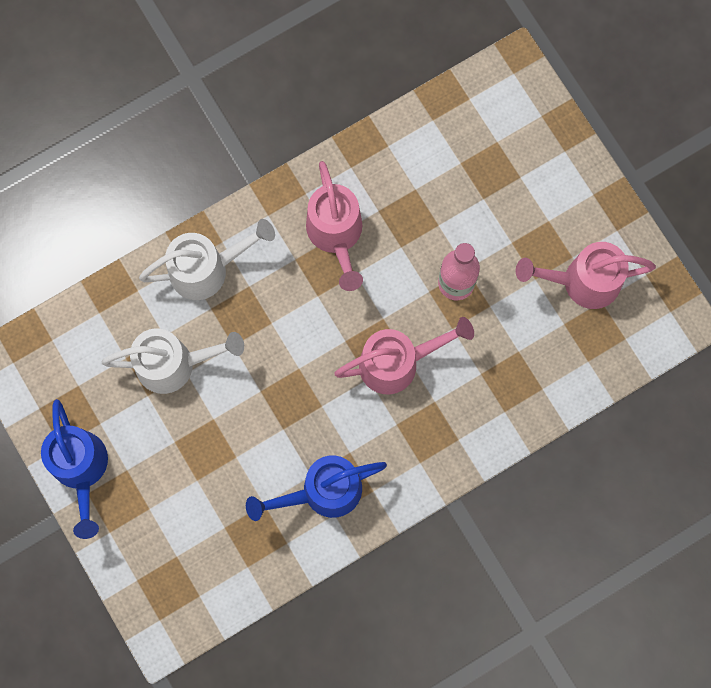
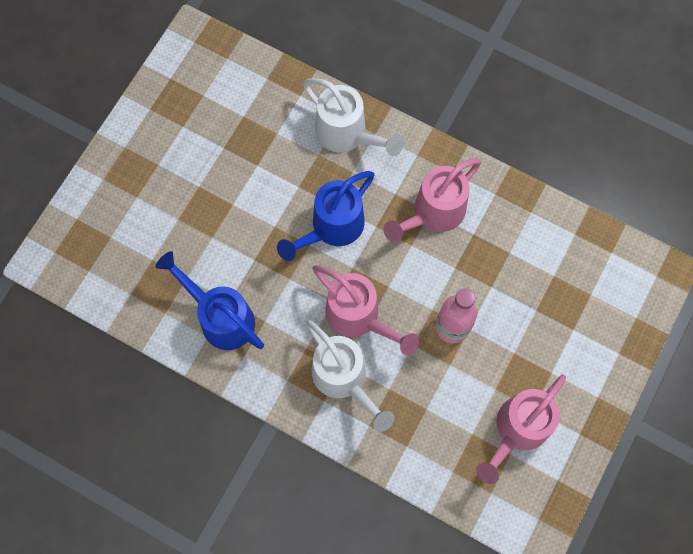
camera: 60 degrees right, 5 degrees down
(81, 469) = (140, 132): blue watering can -> blue watering can (332, 227)
(174, 364) = (258, 152): white watering can -> white watering can (344, 379)
(583, 282) = (517, 430): pink watering can -> pink watering can turned 105 degrees counterclockwise

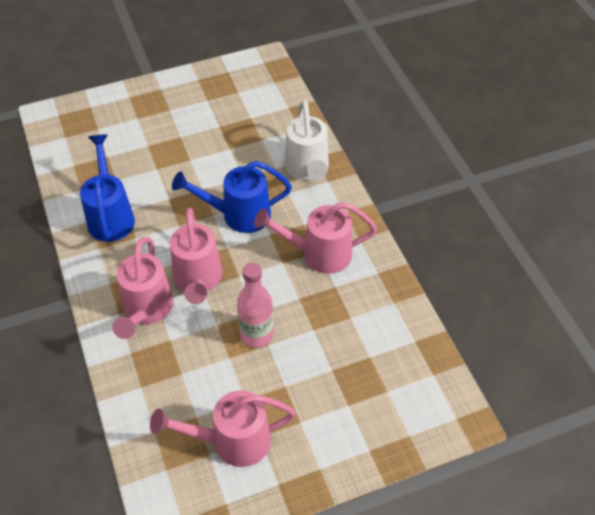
camera: 40 degrees right, 20 degrees down
(344, 379) = (146, 310): white watering can -> pink watering can

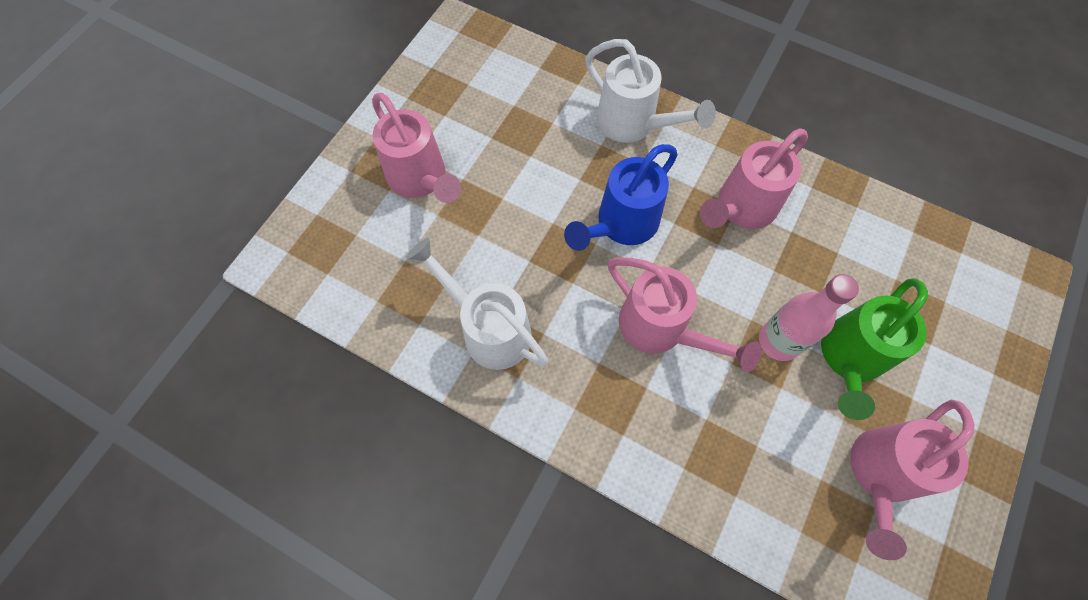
camera: 40 degrees left, 15 degrees up
(110, 216) = (489, 330): blue watering can -> white watering can
(146, 310) = (647, 406): pink watering can -> pink watering can (420, 179)
(288, 373) = (849, 358): none -> green watering can

